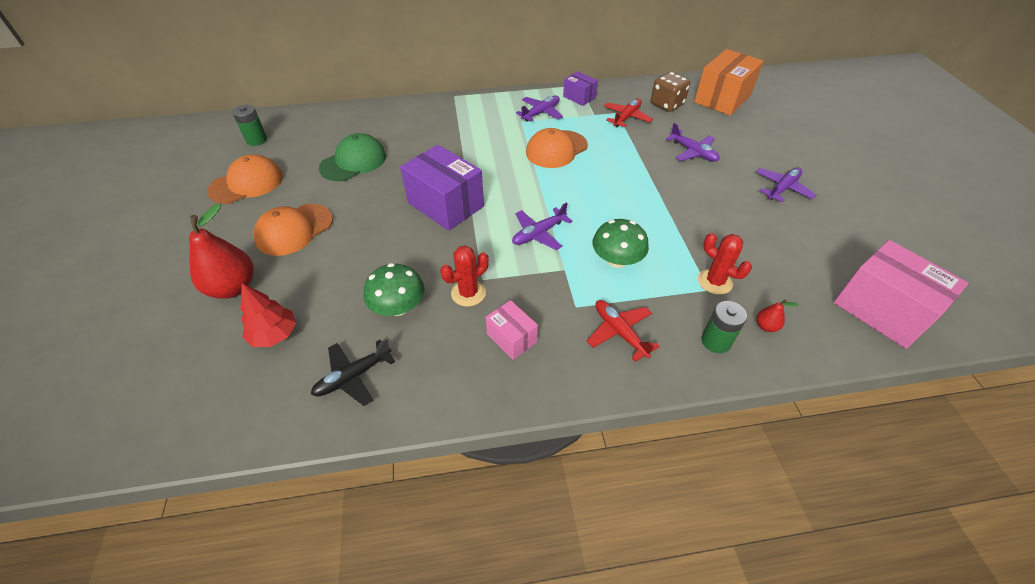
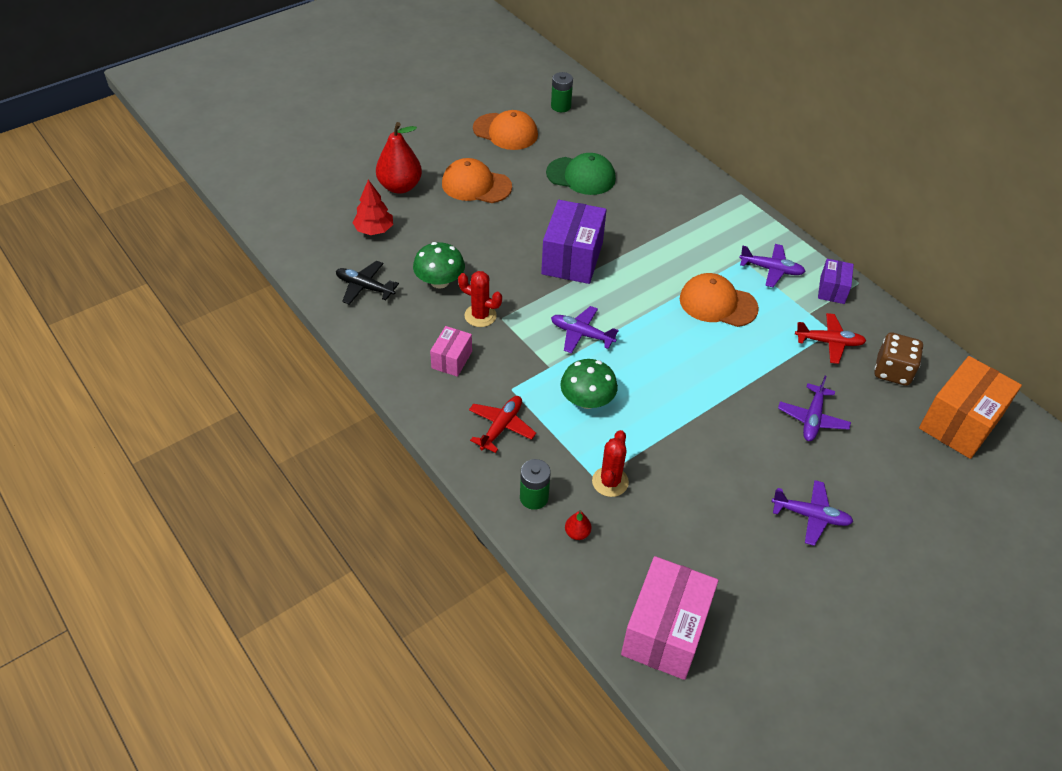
camera: 60 degrees right, 0 degrees up
(722, 99) = (959, 422): orange box -> orange box turned 60 degrees counterclockwise

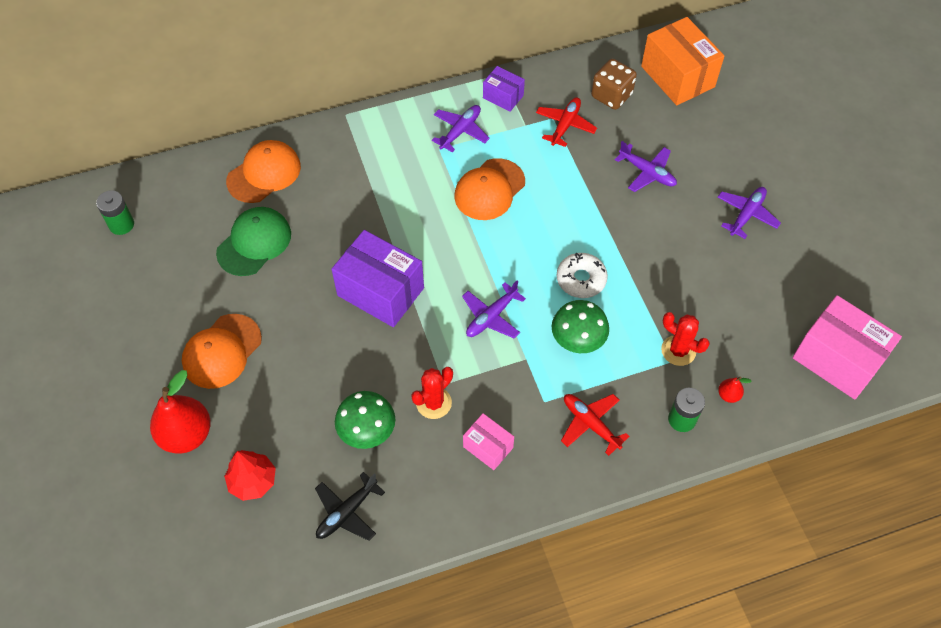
camera: 70 degrees left, 10 degrees up
(505, 132) = (139, 294): orange cap -> orange cap (264, 174)
(654, 390) = (581, 279): none -> white donut

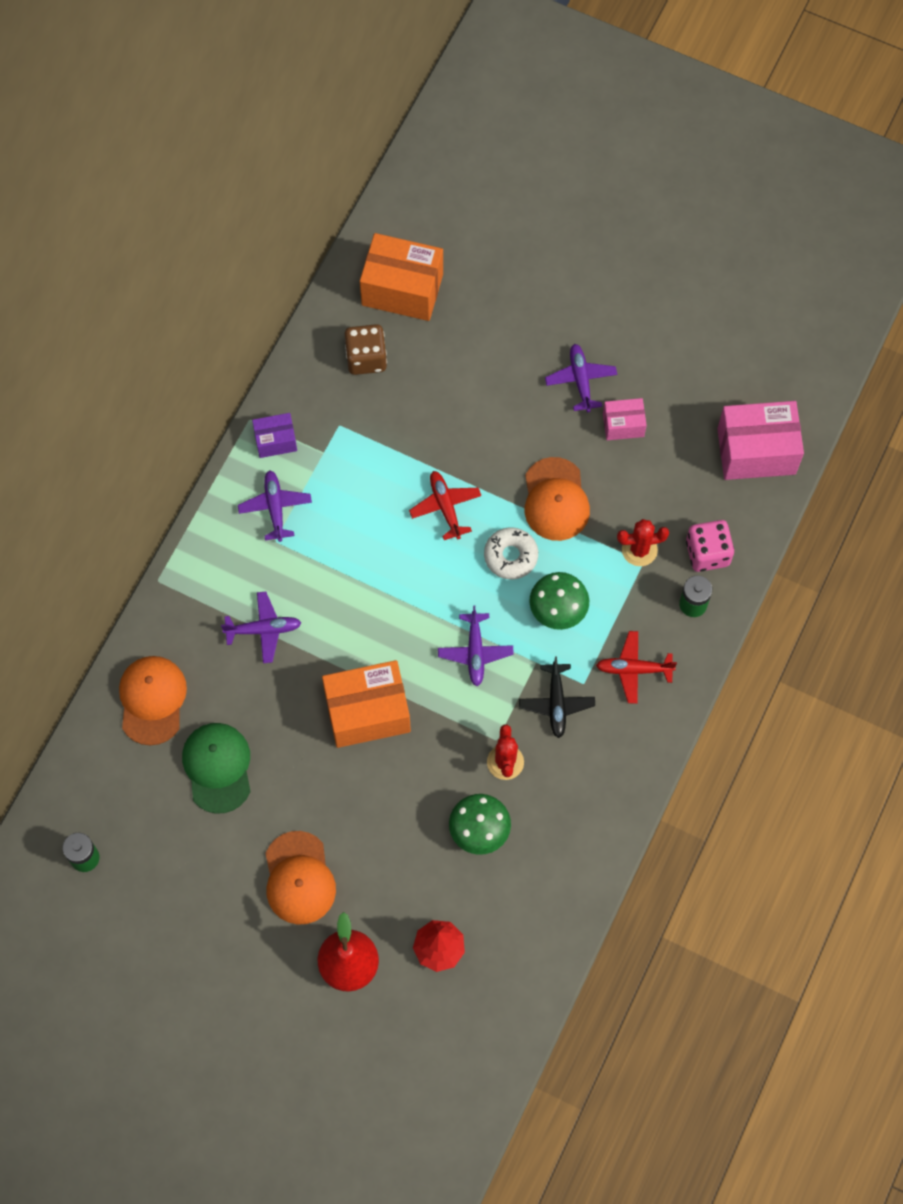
camera: 45 degrees left, 10 degrees up
(346, 512) = (531, 902): black plane -> black plane (556, 703)
(380, 292) = (367, 712): purple box -> orange box
(488, 447) = (579, 757): pink box -> pink box (623, 425)
(489, 189) = (357, 541): orange cap -> orange cap (555, 500)
(565, 125) = (357, 423): red plane -> red plane (445, 507)
(647, 173) = (468, 410): purple plane -> purple plane (264, 630)
(728, 395) = (707, 553): red pear -> pink dice

